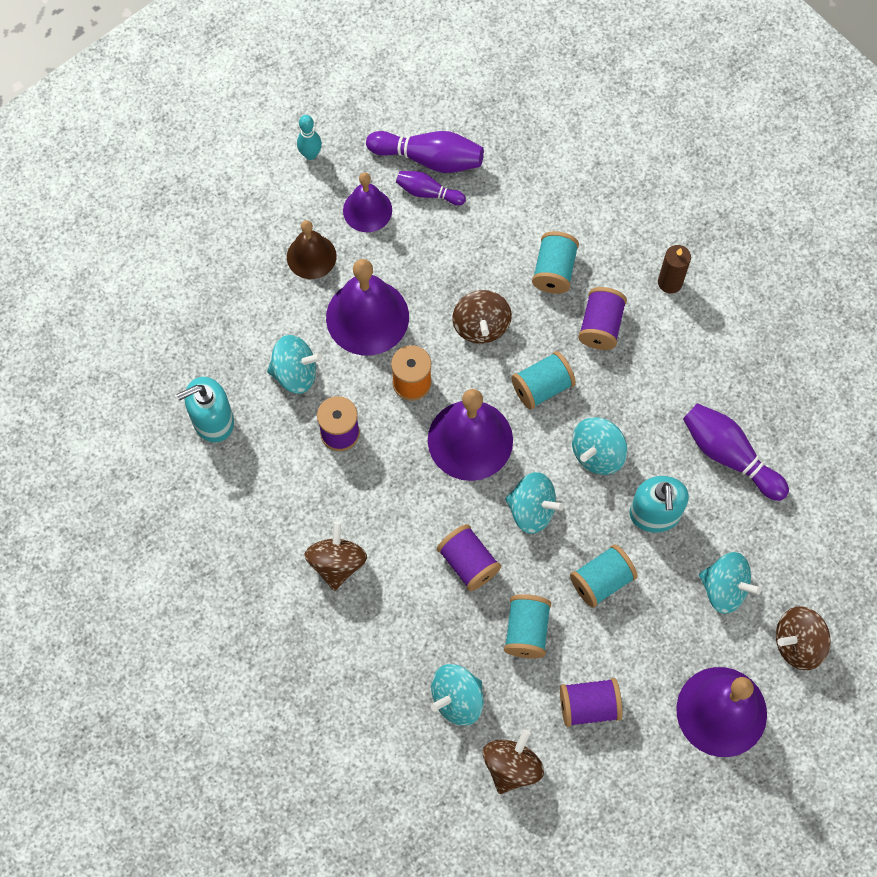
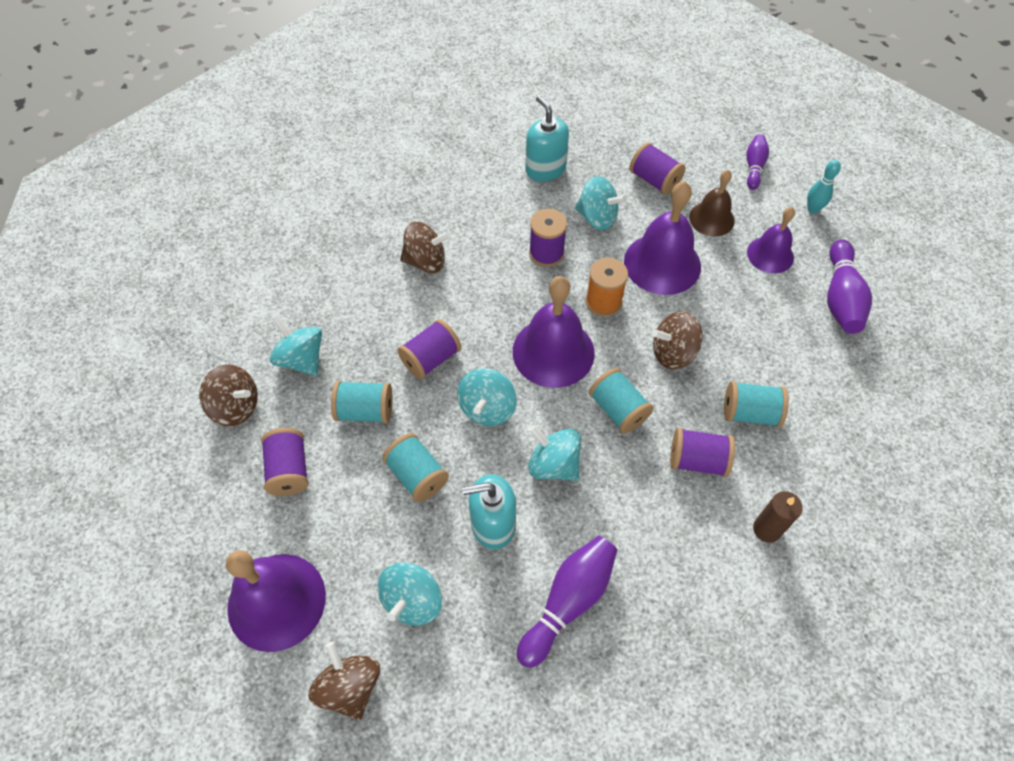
camera: 85 degrees right, 10 degrees down
(247, 305) = (654, 180): none -> purple spool
(295, 373) = (597, 218): turquoise spinning top -> turquoise spinning top turned 60 degrees counterclockwise
(428, 192) = (803, 299): purple bowling pin -> purple bowling pin (754, 167)

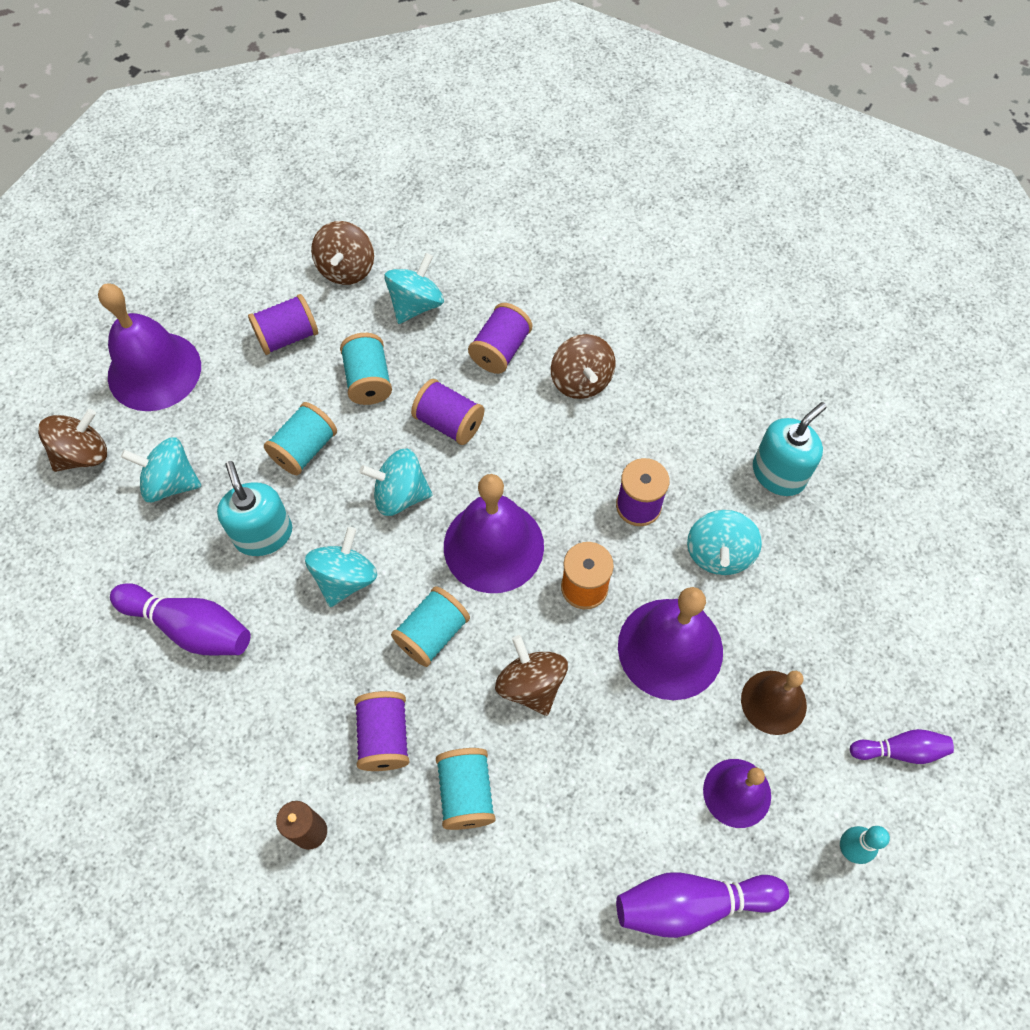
camera: 75 degrees right, 5 degrees up
(654, 180) = (815, 613): purple spool -> purple spool (500, 350)

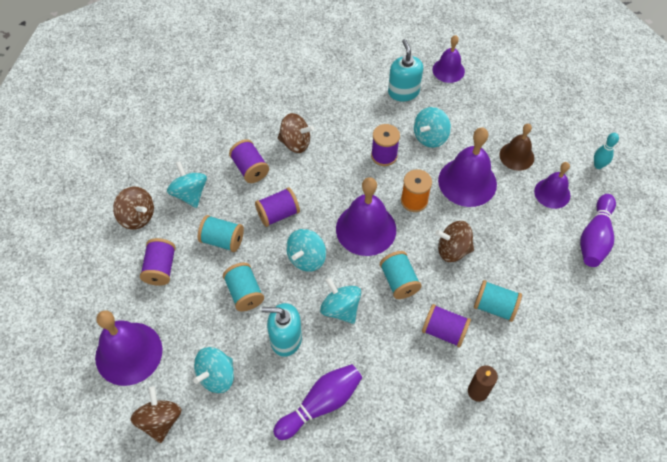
camera: 60 degrees left, 5 degrees down
(718, 553) = (430, 137): turquoise spinning top -> turquoise spinning top turned 90 degrees clockwise
(872, 517) = (448, 70): none -> purple bell
(900, 750) = (563, 123): purple bowling pin -> none

